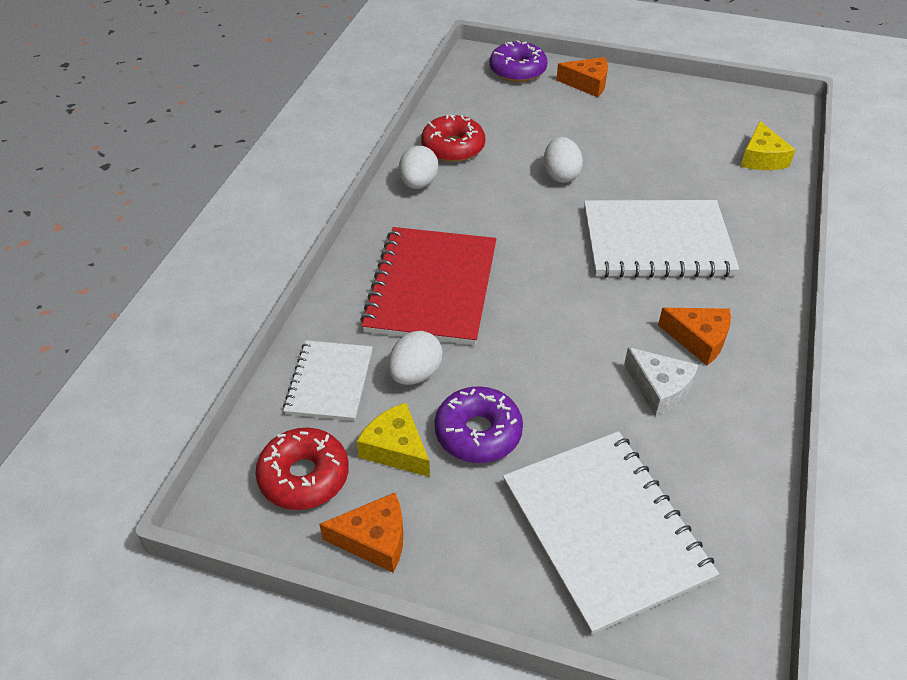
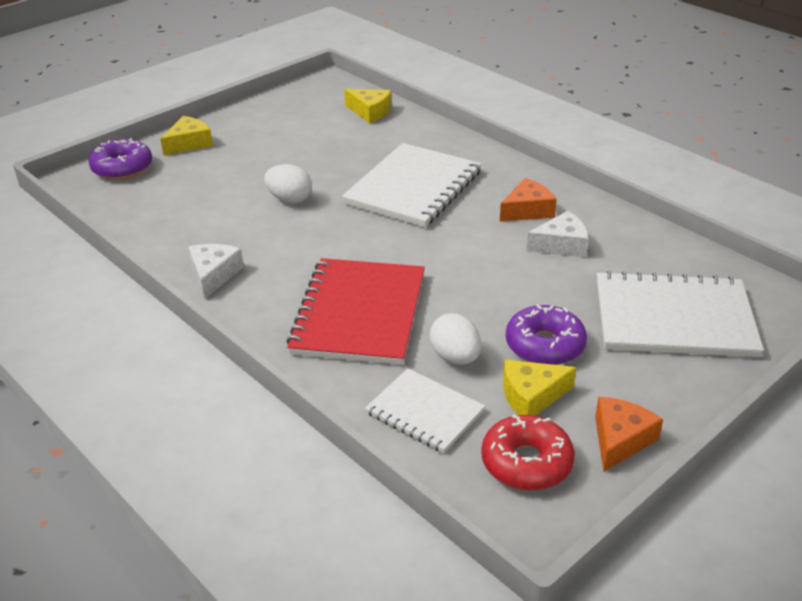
camera: 60 degrees left, 10 degrees down
(418, 184) = (213, 275): white egg -> white cheese
(432, 288) = (359, 313): red notebook -> red notebook turned 60 degrees clockwise
(453, 147) = (186, 239): red donut -> none
(587, 84) = (189, 143): orange cheese -> yellow cheese

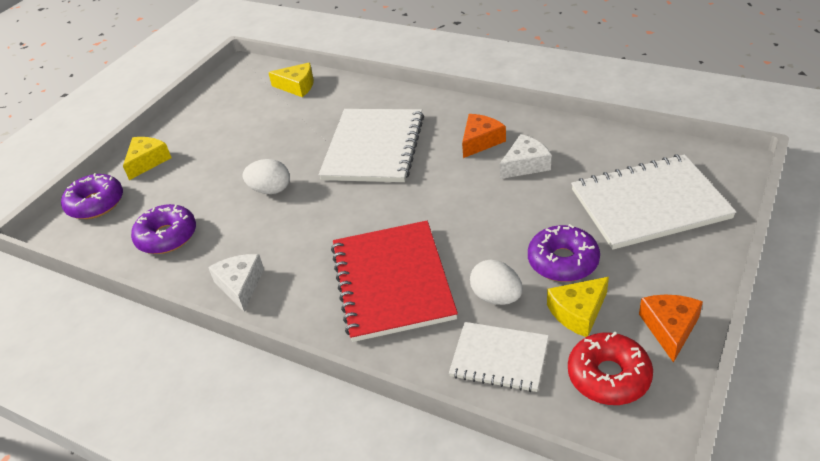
camera: 15 degrees left, 5 degrees up
(170, 214) = (167, 236): none -> purple donut

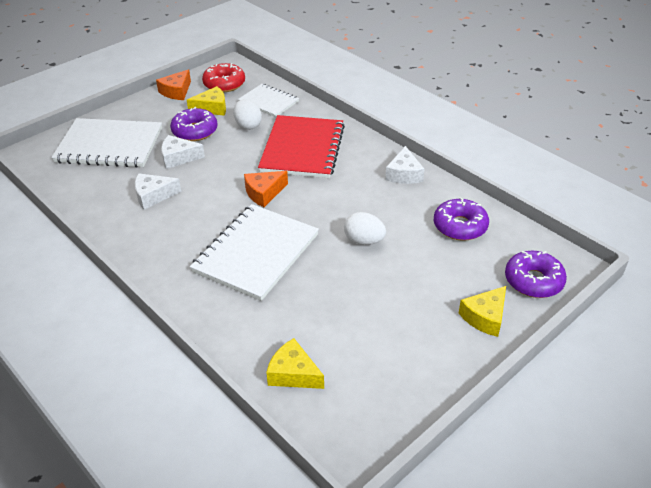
camera: 165 degrees left, 0 degrees up
(480, 141) = (165, 227): orange cheese -> orange cheese (264, 193)
(544, 216) = (178, 157): none -> white cheese

